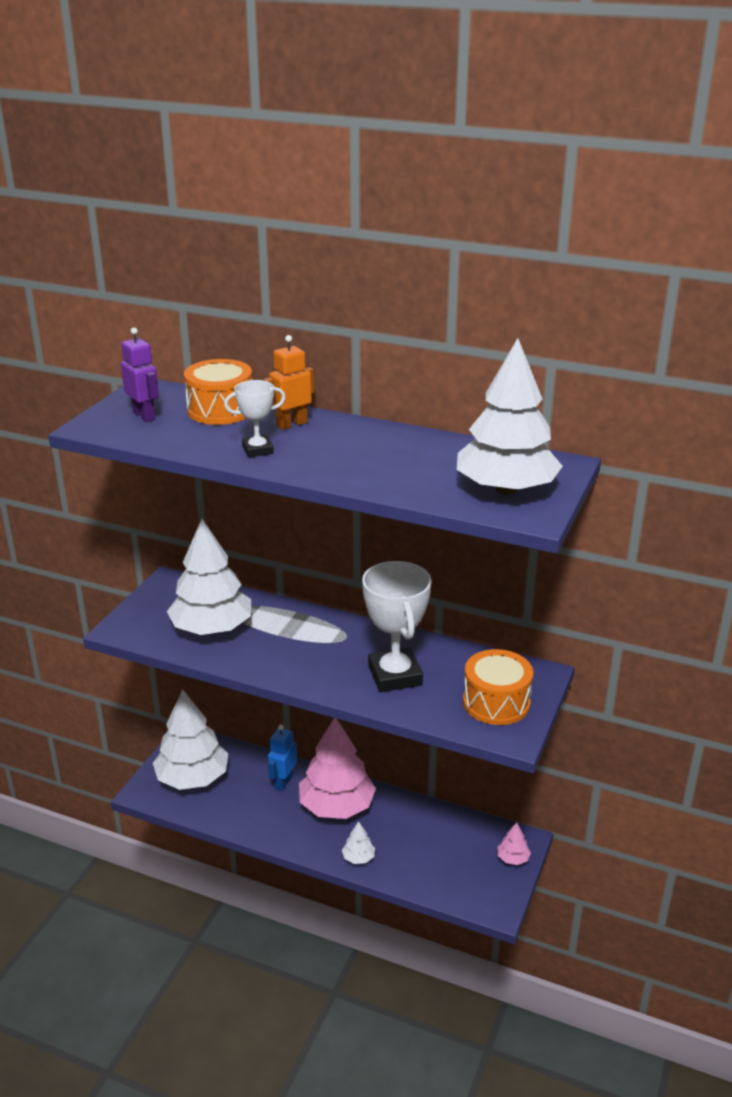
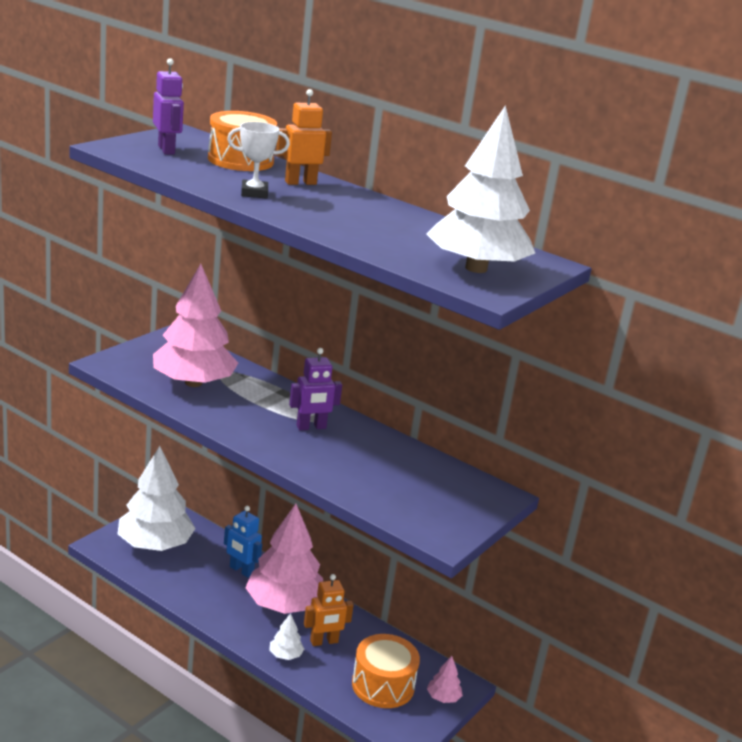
camera: 10 degrees right, 5 degrees down
(212, 628) = (193, 383): white tree -> pink tree
(283, 782) = (241, 570): blue robot -> blue robot turned 90 degrees counterclockwise
(342, 648) = (311, 427): none -> purple robot
(387, 833) = (324, 642): none -> orange robot
(395, 675) = (351, 461): white trophy -> none
(496, 702) = (441, 507): orange drum -> orange drum (383, 685)

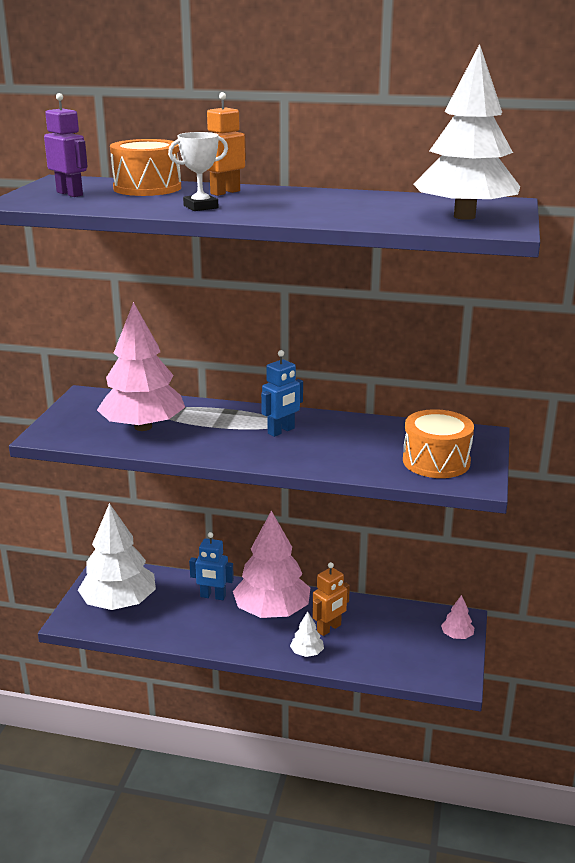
camera: 20 degrees left, 0 degrees up
(311, 427) = (281, 431): purple robot -> blue robot
(383, 685) = (404, 645): orange drum -> orange drum (436, 461)

